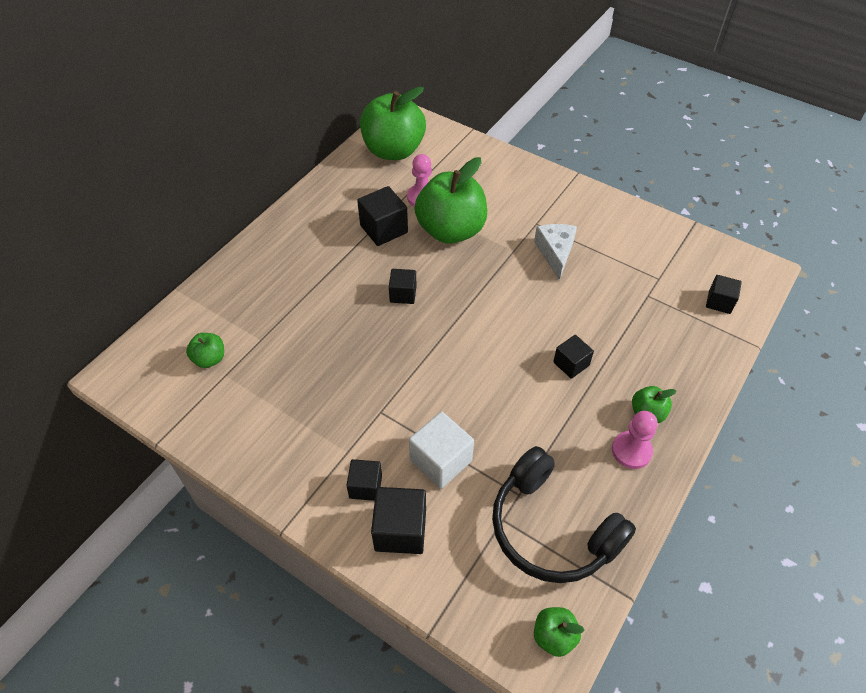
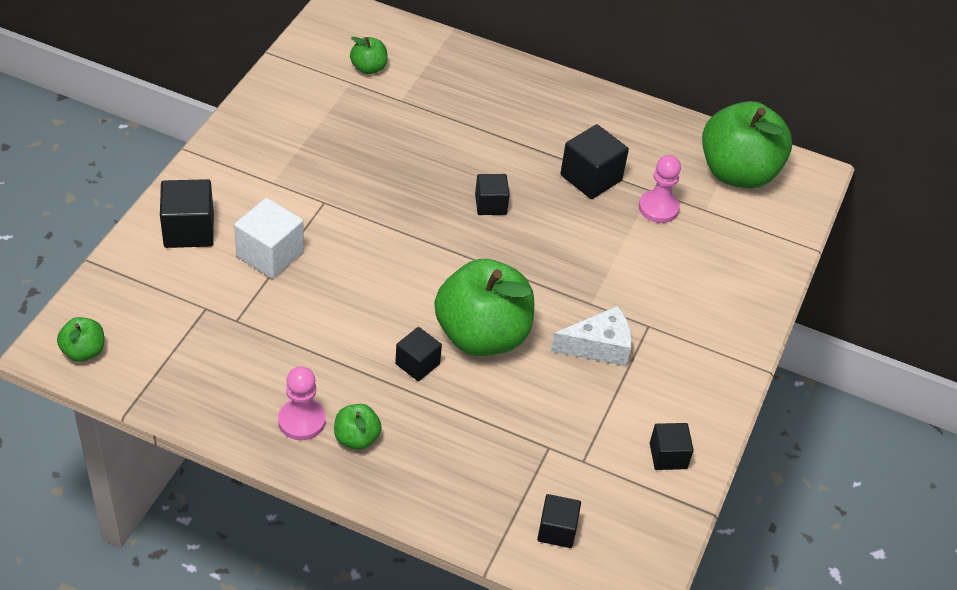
camera: 75 degrees right, 5 degrees down
(365, 486) = (234, 200): black cube -> black cube (668, 456)
(451, 230) = (608, 240): green apple -> green apple (482, 335)
(551, 528) = (198, 348): black headphones -> none

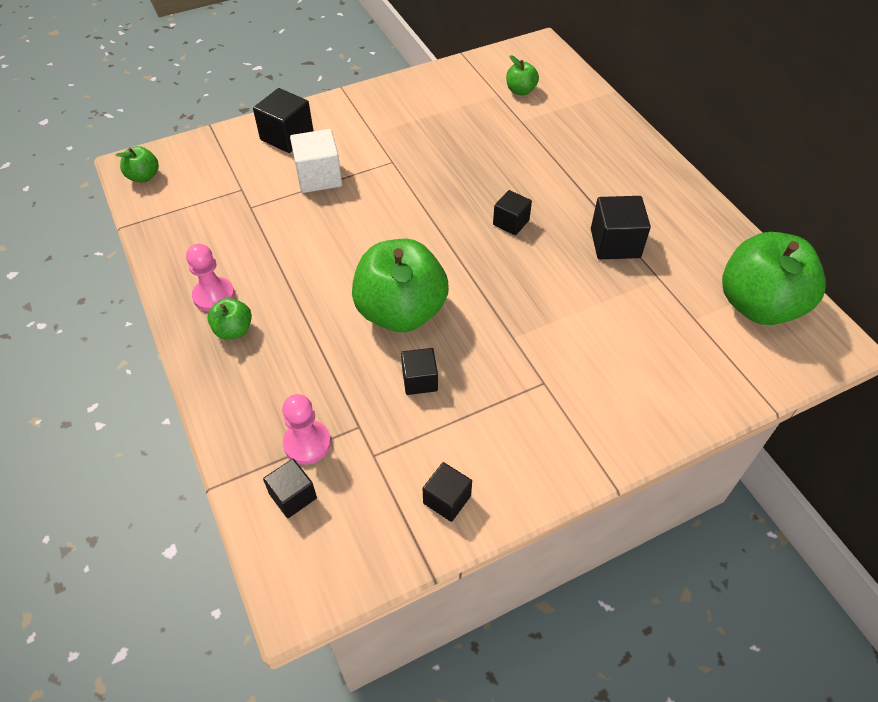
camera: 45 degrees right, 5 degrees up
(417, 364) = (332, 304): black cube -> black cube (419, 380)
(599, 346) = (483, 374): white cheese -> none
(658, 208) = (651, 295): pink pawn -> pink pawn (307, 443)

